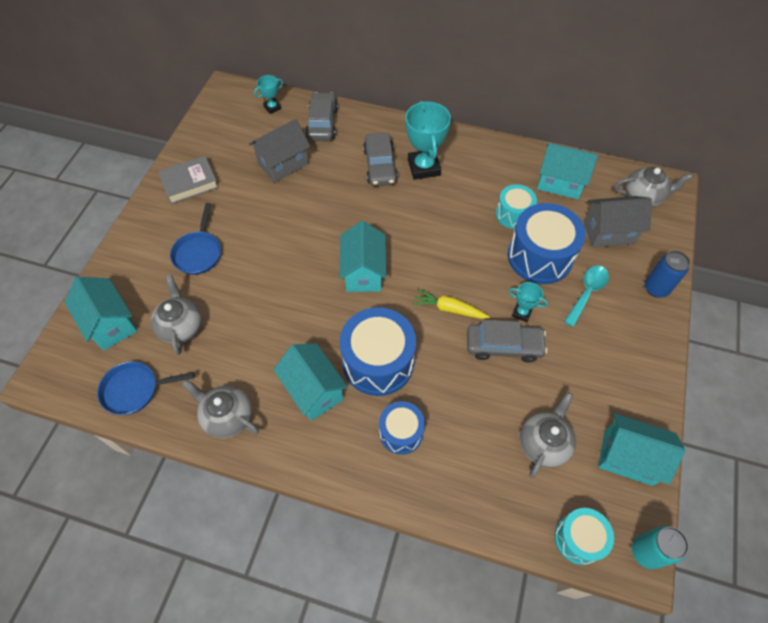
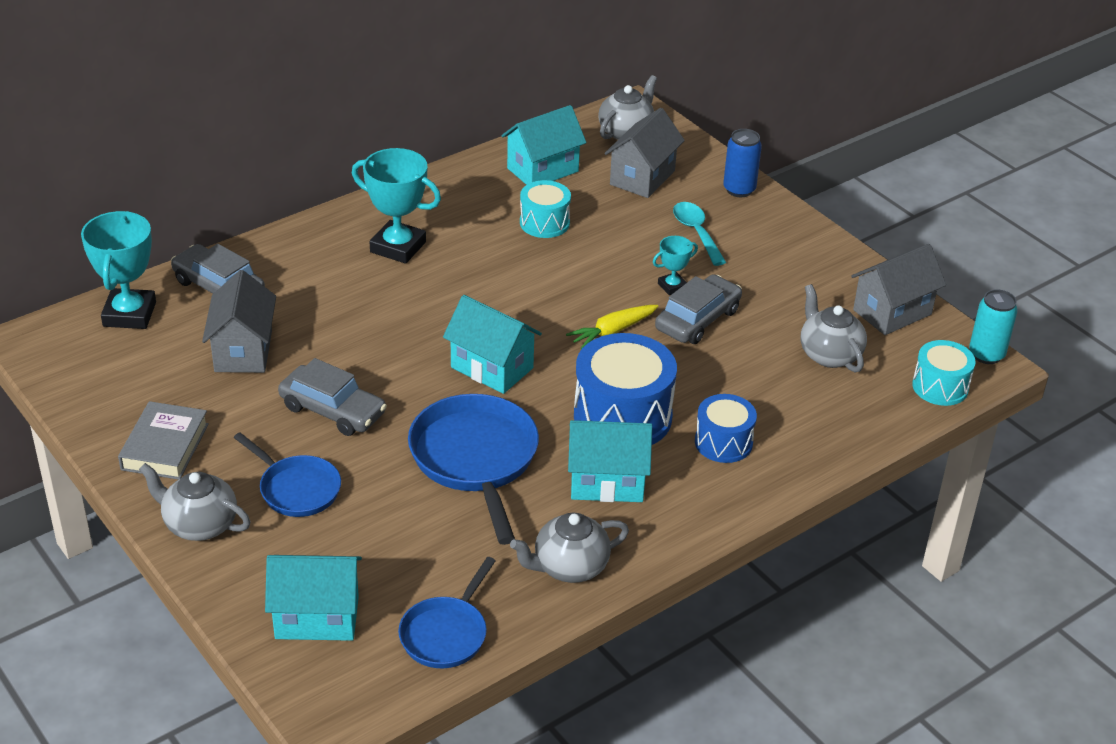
camera: 55 degrees left, 20 degrees down
(181, 327) = (397, 553): grey teapot -> grey teapot (199, 525)
(272, 107) = (129, 314): turquoise trophy -> turquoise trophy, size x1.94
(281, 314) = (475, 459): none -> blue pan
(380, 166) = (351, 277): grey car -> grey car (332, 410)
(539, 256) = (619, 236): blue drum -> none
(628, 457) = (892, 312): turquoise house -> grey house

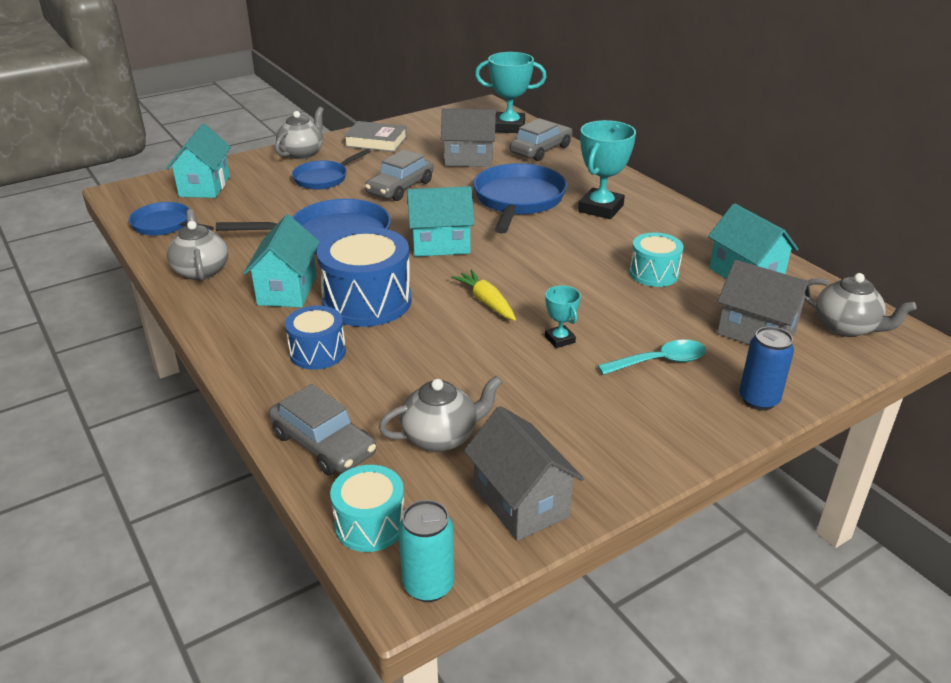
camera: 95 degrees right, 5 degrees down
(374, 308) = (518, 200): none -> blue pan
(492, 368) = (440, 245): turquoise house -> turquoise house turned 45 degrees clockwise
(697, 320) = (504, 351): grey car -> grey car (323, 444)

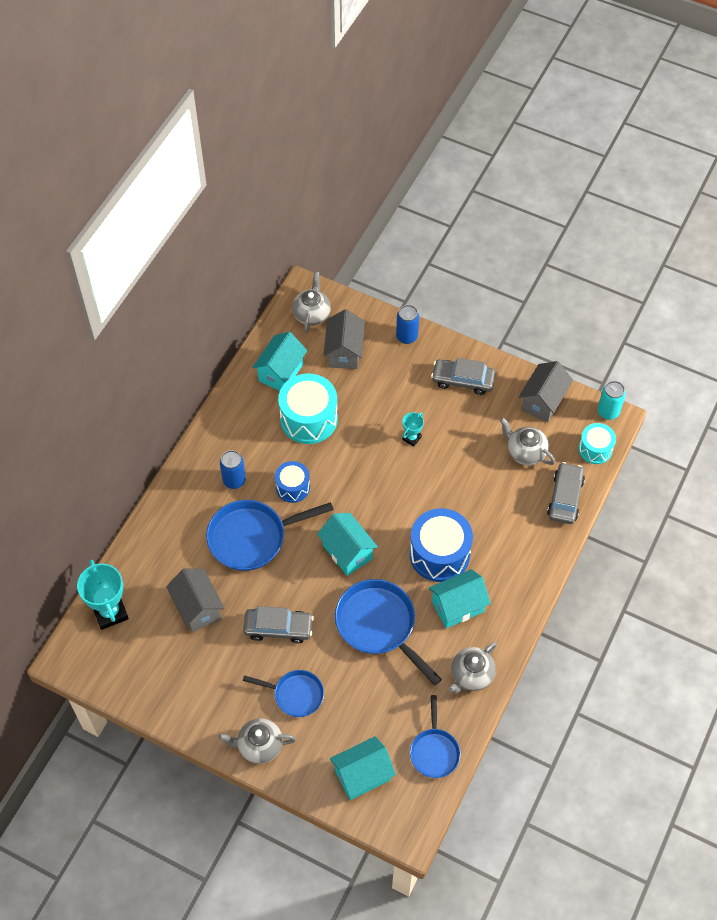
camera: 120 degrees left, 25 degrees up
(318, 352) = (503, 547): blue drum -> blue drum (293, 487)
(376, 142) = (202, 701): grey book -> none
(486, 302) = (398, 491): yellow carrot -> none
(541, 150) = (148, 564): grey car -> grey car (463, 380)
(601, 208) = (234, 480): turquoise trophy -> blue can
(654, 273) = (308, 419): turquoise drum -> turquoise drum, size x1.72
(660, 361) = (401, 386): turquoise spoon -> none

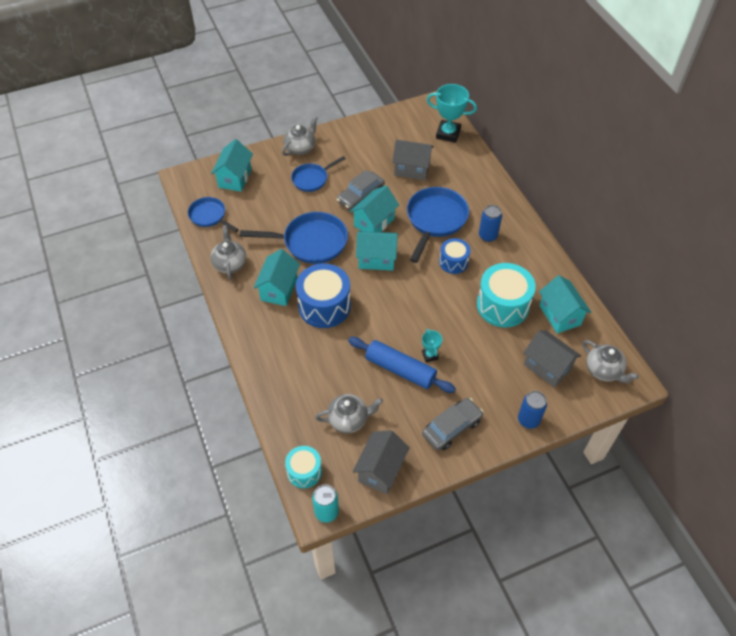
camera: 130 degrees right, 5 degrees down
(303, 588) = (374, 222): none -> turquoise house
(446, 449) = (400, 370): none -> blue rolling pin
(543, 401) = (381, 470): grey house -> grey house turned 45 degrees clockwise
(565, 498) = (287, 415): grey car -> none

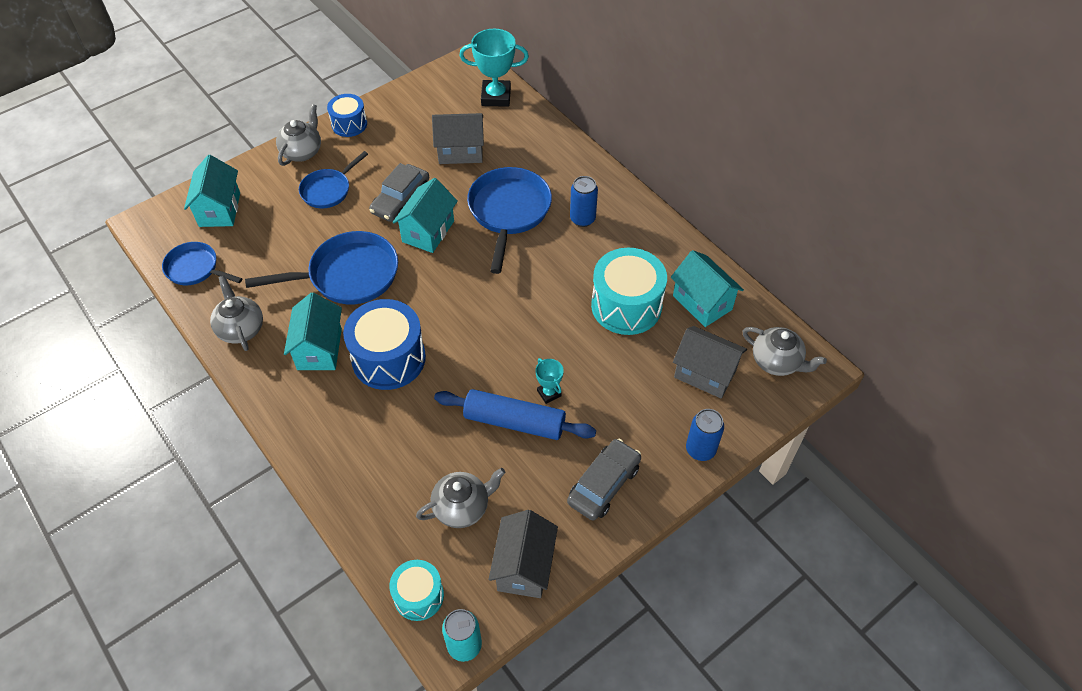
camera: 15 degrees left, 0 degrees up
(376, 259) = (444, 280): turquoise house -> none
(453, 262) = (547, 262): blue drum -> blue drum (349, 124)

